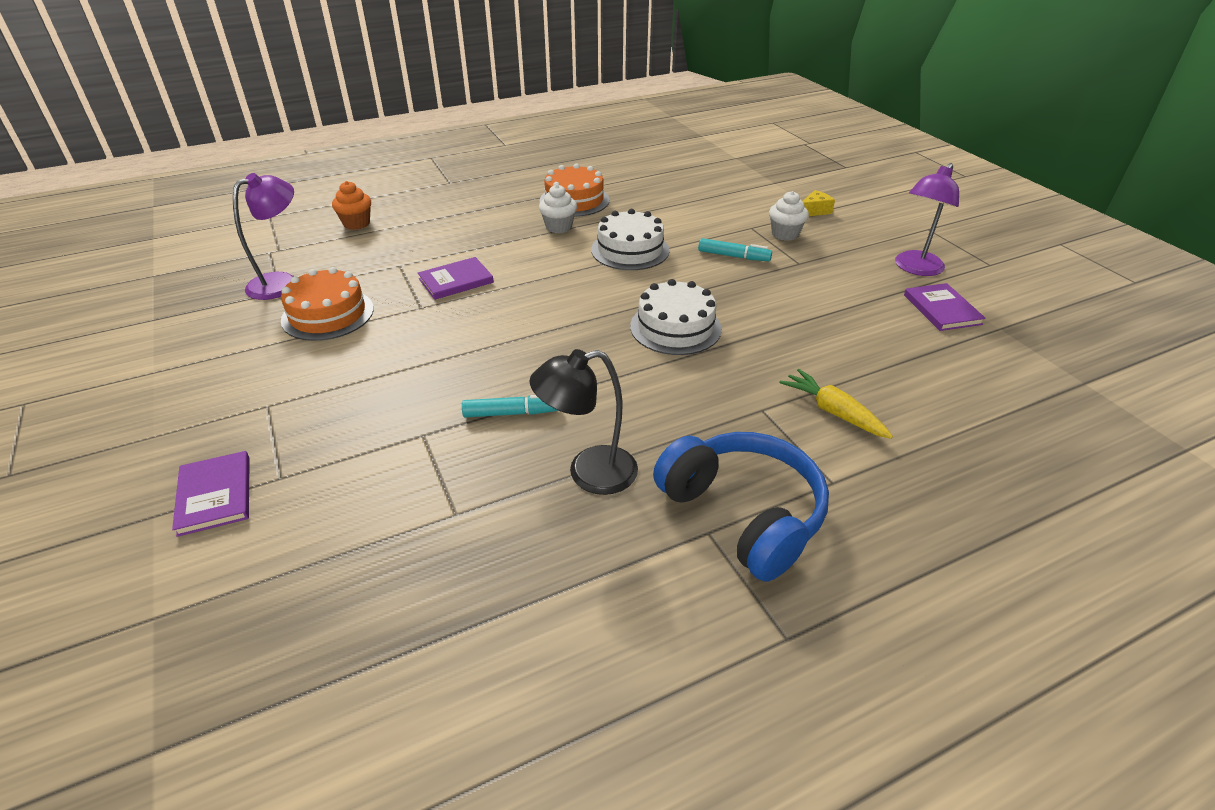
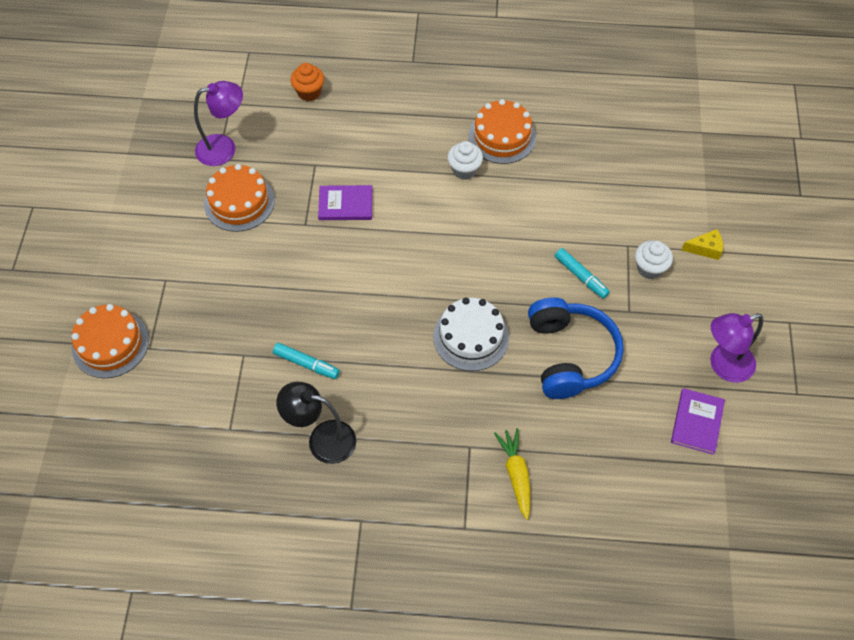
camera: 30 degrees right, 20 degrees up
(215, 495) = (110, 344): purple book -> orange cake
(630, 250) = (501, 228): white cake -> none
(743, 514) = (390, 519): blue headphones -> blue headphones (570, 355)

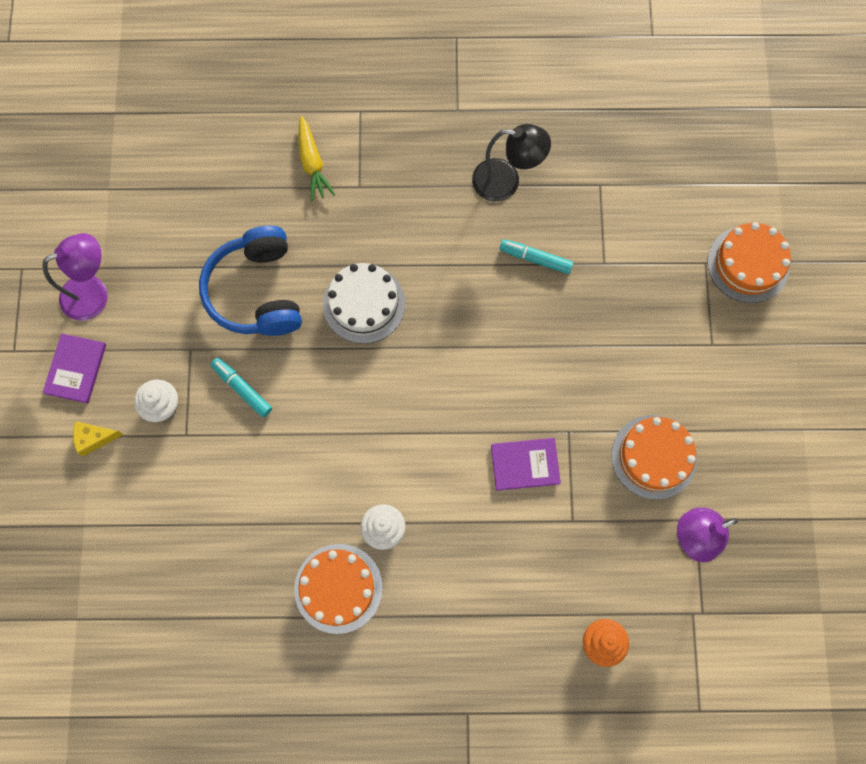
camera: 175 degrees right, 15 degrees up
(697, 422) = (129, 229): purple book -> purple book (76, 369)

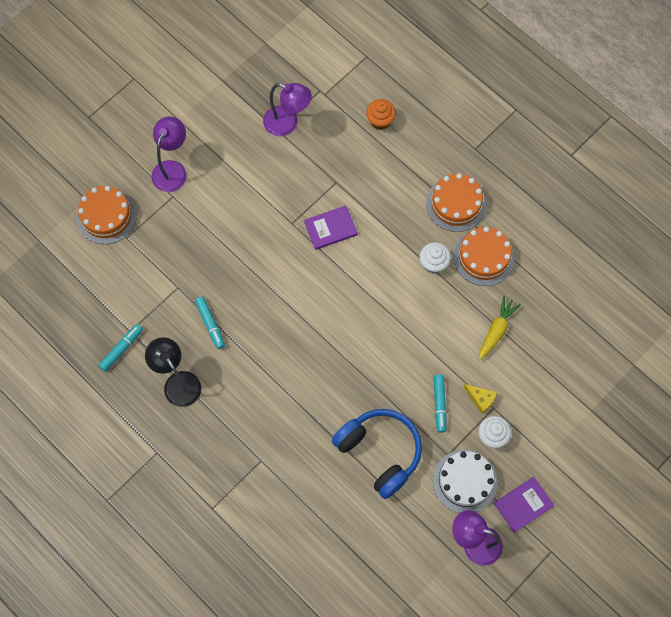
camera: 135 degrees left, 5 degrees down
(94, 438) = (546, 453): yellow cheese -> yellow cheese (480, 399)
(257, 291) = (380, 453): blue headphones -> blue headphones turned 75 degrees counterclockwise
(312, 163) = (273, 501): yellow carrot -> yellow carrot (496, 330)
(364, 304) = (328, 388): white cake -> white cake (465, 481)
(525, 464) = (330, 228): purple book -> purple book turned 60 degrees counterclockwise
(588, 162) = (121, 349): none -> turquoise marker
(653, 457) = (263, 173): orange cake -> orange cake (456, 204)
(745, 371) = (172, 169): none -> purple lamp

